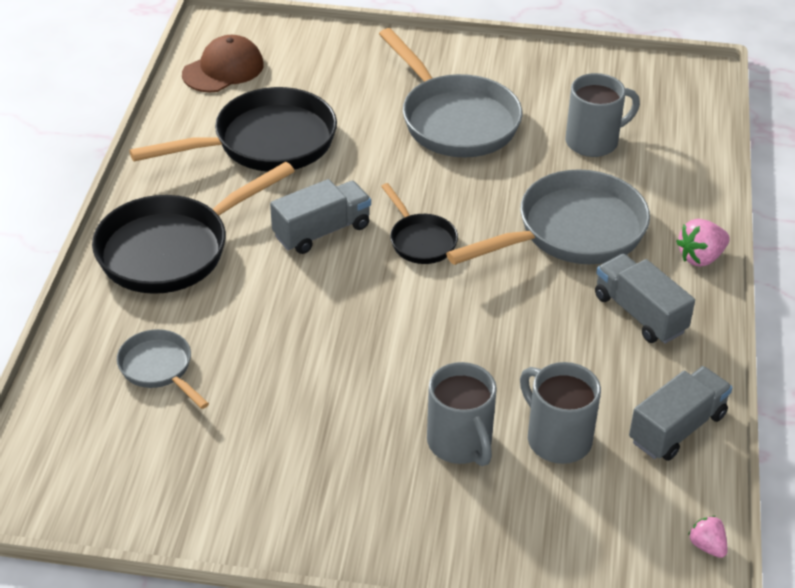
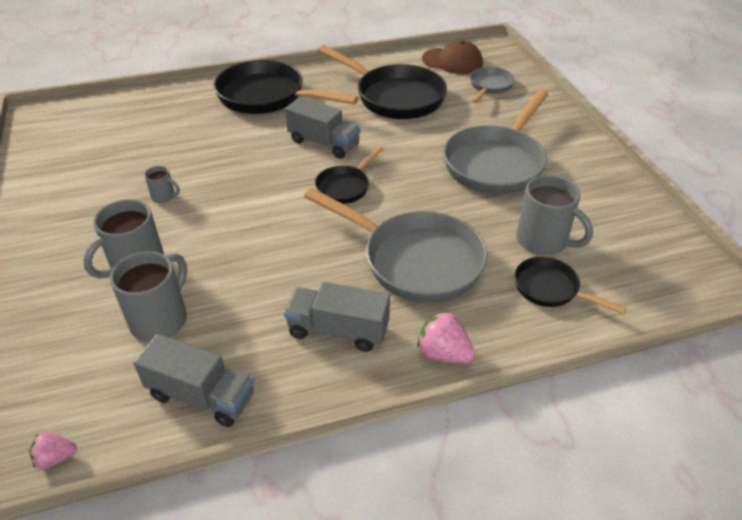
camera: 65 degrees right, 0 degrees up
(159, 368) = (159, 124): grey pan -> grey pan (490, 86)
(336, 395) = (164, 196): none -> grey mug
(639, 314) = (338, 330): grey truck -> grey truck turned 105 degrees counterclockwise
(657, 164) = (550, 289): none -> black pan
(707, 546) = (56, 458): pink strawberry -> pink strawberry turned 135 degrees counterclockwise

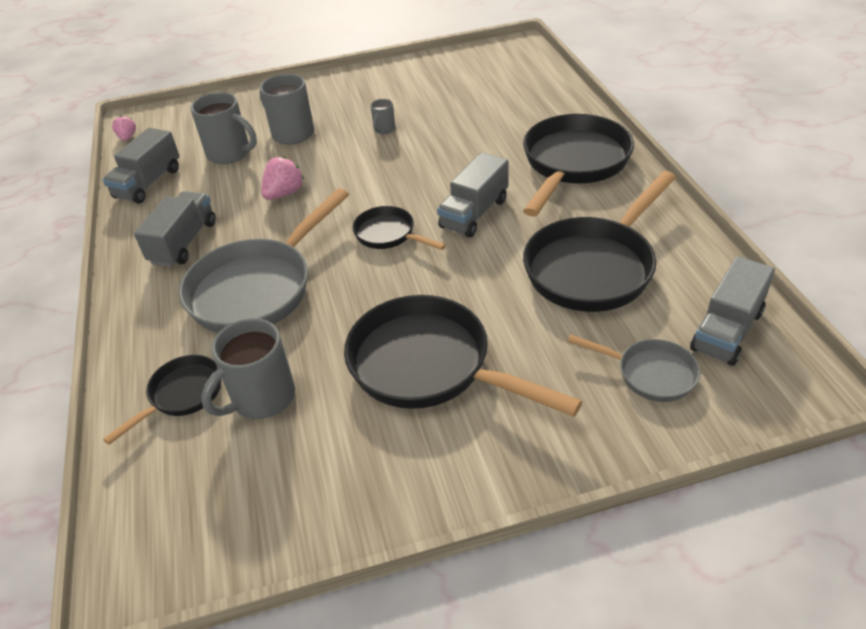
camera: 95 degrees right, 0 degrees up
(443, 353) = (131, 307): pink strawberry -> pink strawberry (284, 193)
(452, 61) = (727, 330): brown cap -> grey truck
(496, 163) = (429, 366): grey pan -> black pan

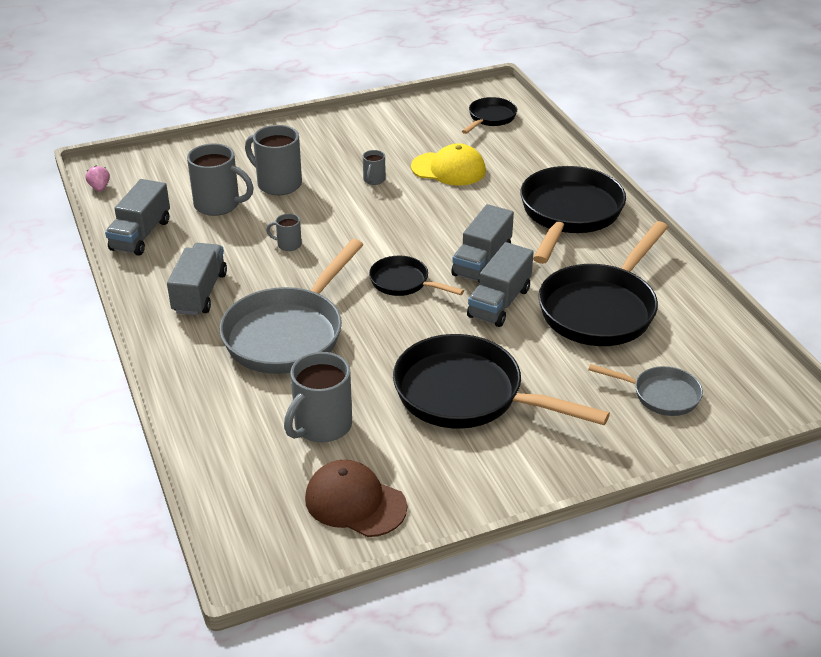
camera: 10 degrees left, 5 degrees down
(182, 395) = (246, 426): black pan -> black pan (490, 118)
(272, 499) = (355, 502): none -> brown cap
(284, 193) = (288, 245): pink strawberry -> grey mug
(459, 118) = (448, 169): none -> yellow cap
(727, 330) = (722, 359): grey truck -> grey truck (499, 303)

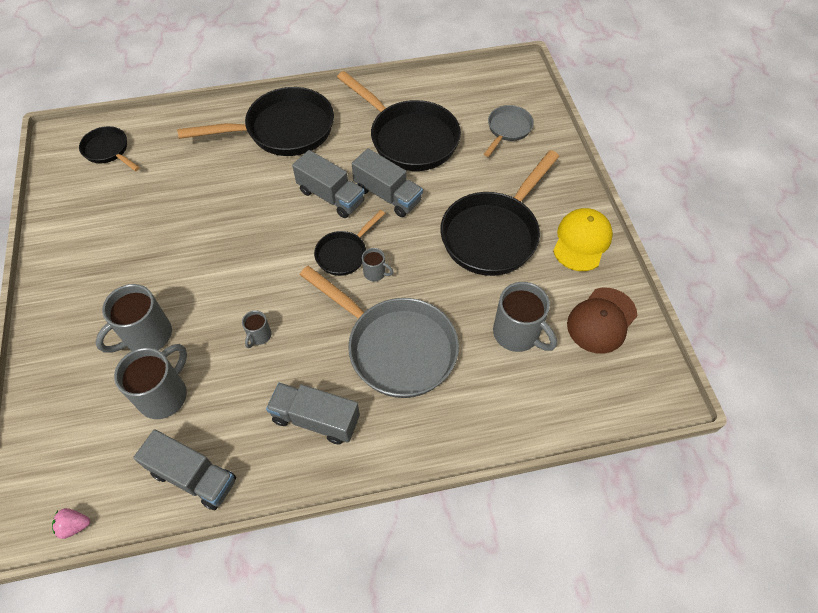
camera: 80 degrees left, 20 degrees up
(374, 180) = (175, 254): grey mug -> grey mug (375, 273)
(448, 169) = (181, 195): yellow cap -> yellow cap (582, 241)
(568, 214) = (283, 130): black pan -> black pan turned 135 degrees clockwise

